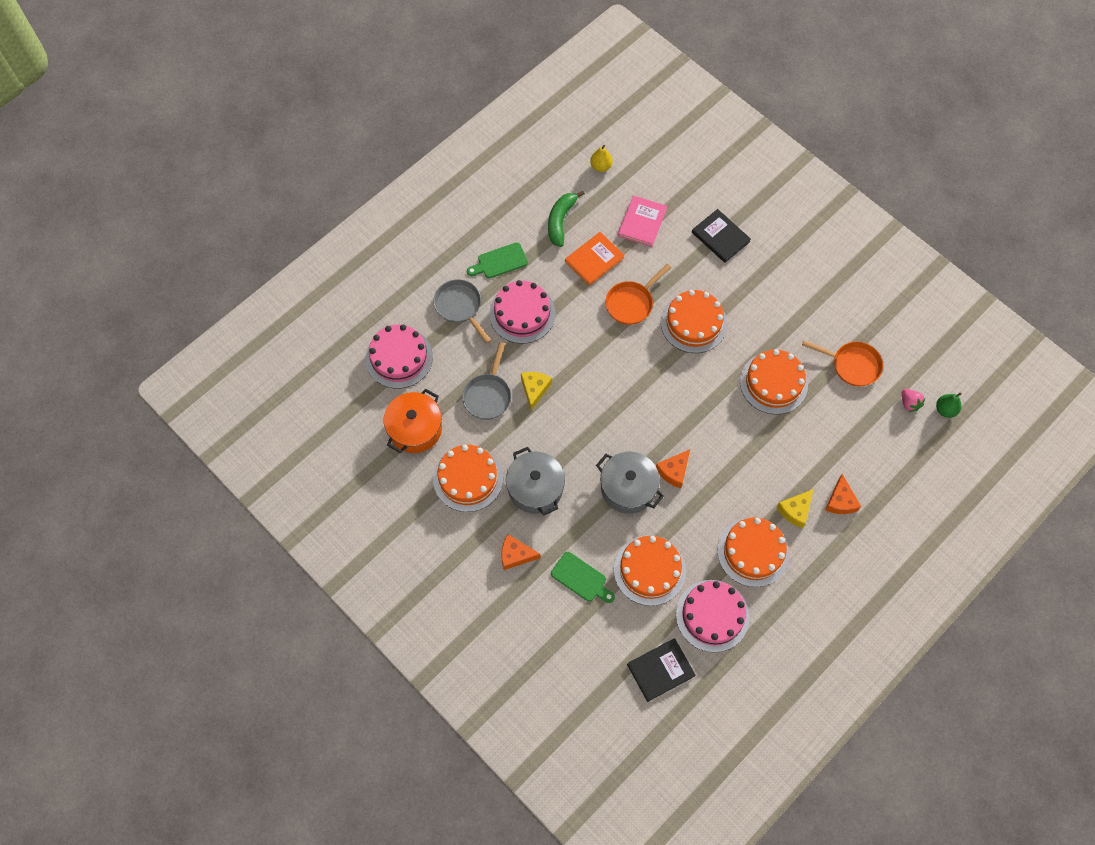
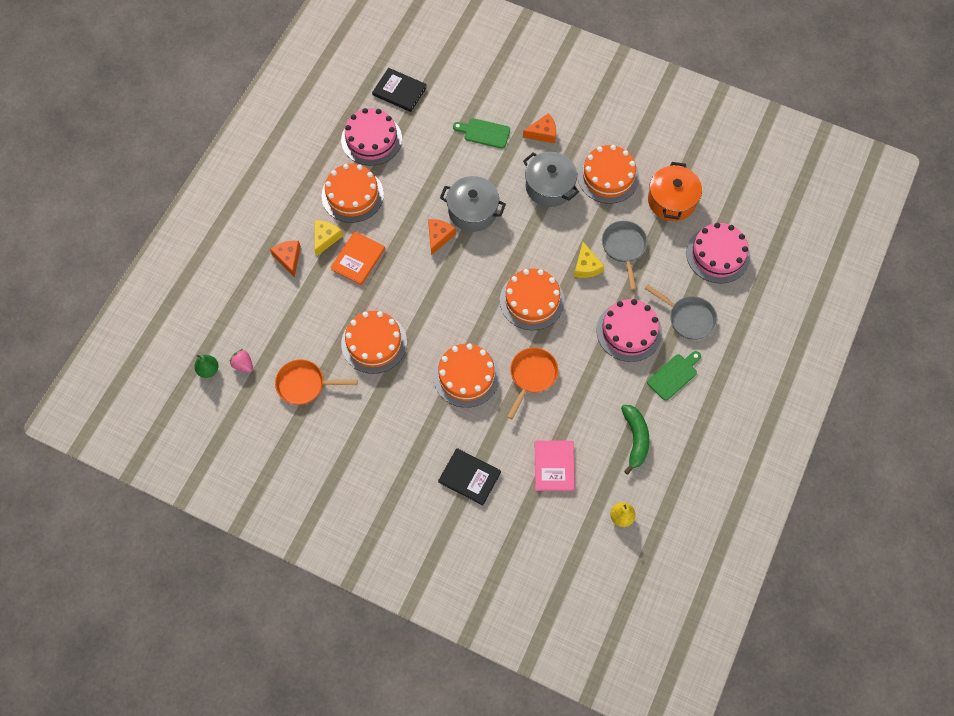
camera: 160 degrees right, 0 degrees up
(594, 259) = (585, 409): orange book -> orange book (358, 259)
(649, 570) = (432, 155): orange cake -> orange cake (532, 300)
(660, 670) = (399, 91): black book -> black book turned 75 degrees clockwise

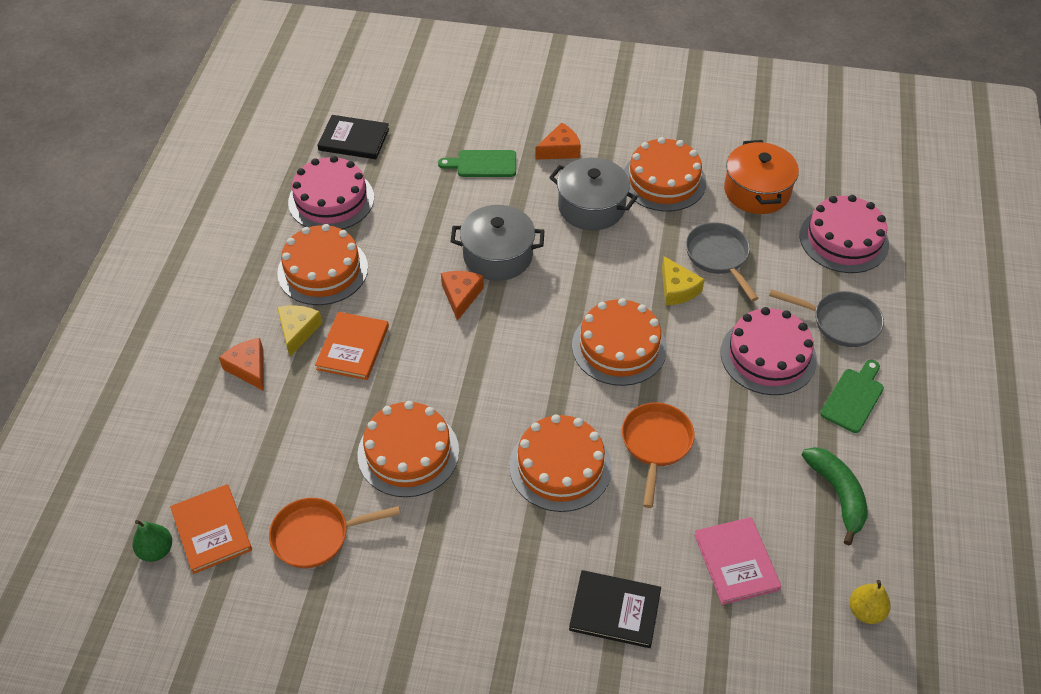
camera: 15 degrees left, 15 degrees down
(243, 365) = (212, 530): pink strawberry -> orange book

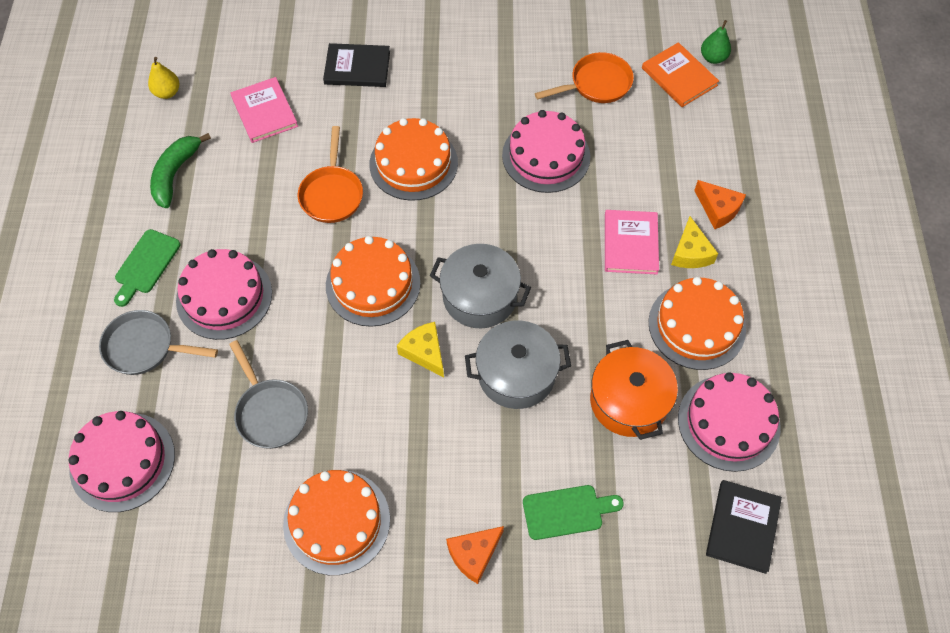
camera: 170 degrees right, 10 degrees up
(353, 348) = (630, 243): orange book -> pink book
(354, 139) = (742, 527): black book -> black book turned 75 degrees counterclockwise
(408, 452) = (546, 156): orange cake -> pink cake
(461, 296) = (542, 317): orange cheese -> none
(591, 207) = (422, 462): grey pot -> grey pot (480, 296)
(677, 289) = (316, 361): yellow cheese -> yellow cheese (424, 352)
(757, 191) = (220, 523): orange pot -> orange pot (629, 401)
(837, 495) = (175, 174): green banana -> green banana turned 45 degrees clockwise

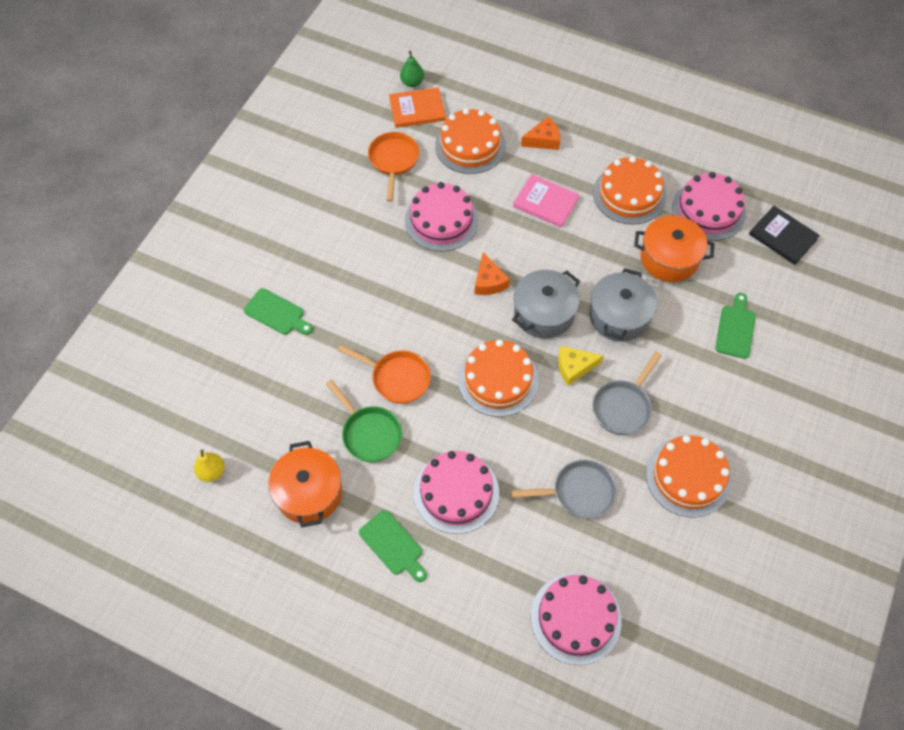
camera: 65 degrees left, 0 degrees up
(144, 347) = (476, 570): grey pan -> grey pan (623, 407)
(175, 174) = (309, 492): green banana -> orange pot
(259, 196) = (369, 433): none -> green pan
(264, 112) = (282, 400): pink book -> none
(357, 67) = (277, 313): black book -> green cutting board
(413, 163) = (399, 310): orange cake -> orange cake (470, 145)
(474, 554) = (745, 397): orange cheese -> orange cheese (489, 281)
(690, 252) = (570, 171): yellow cheese -> none

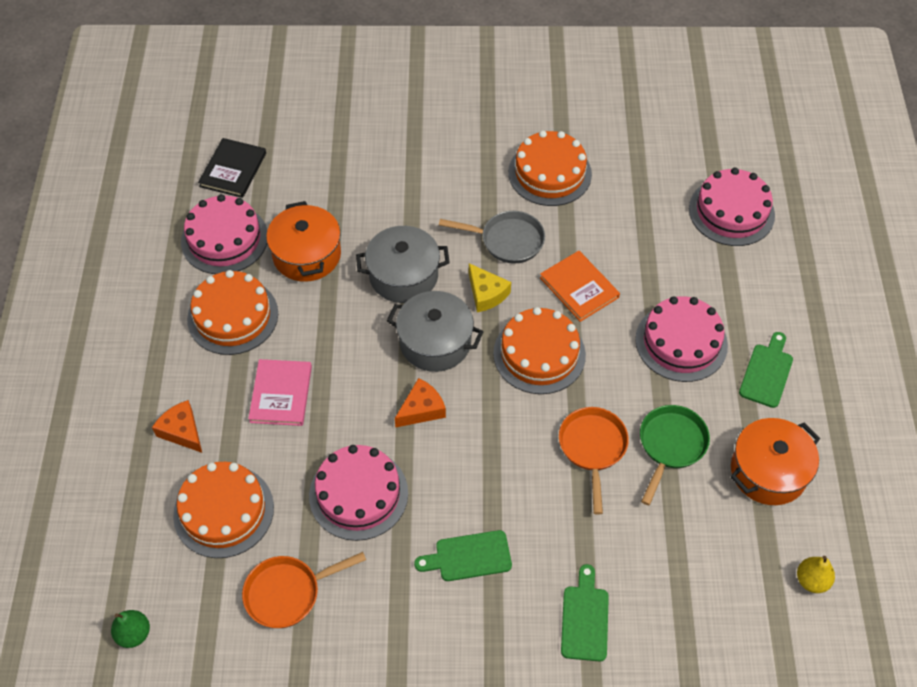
camera: 115 degrees left, 5 degrees down
(417, 109) = (184, 604): orange book -> orange book (579, 287)
(579, 492) = (617, 246): grey pan -> none
(735, 329) = (369, 179): green cutting board -> green cutting board (468, 556)

